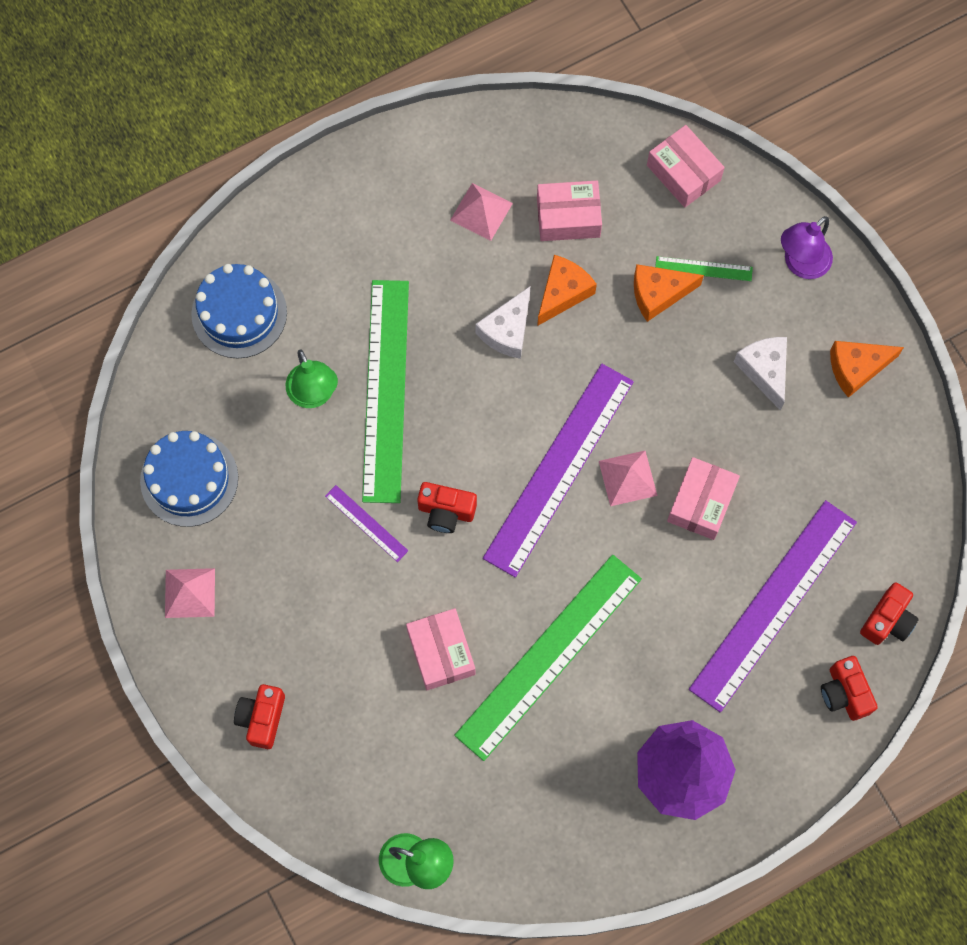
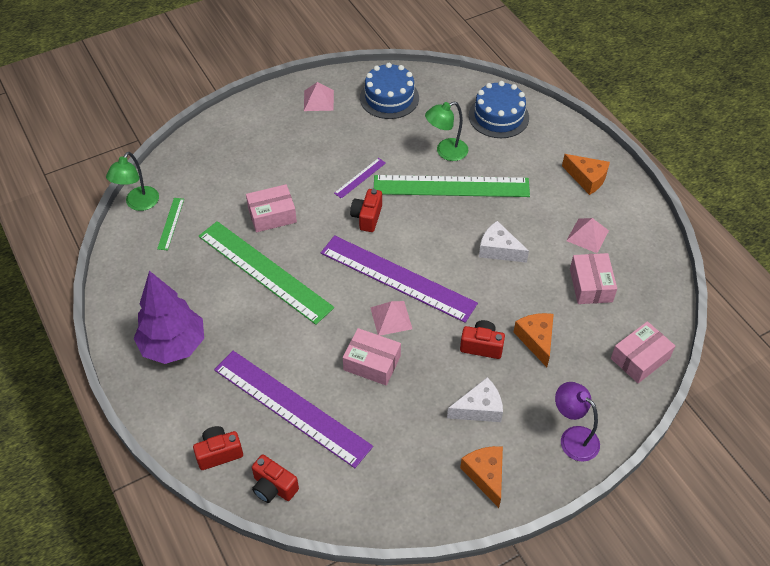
camera: 90 degrees right, 20 degrees down
(262, 718) = (239, 133): red camera -> red camera (481, 346)
(563, 293) = (530, 281): orange cheese -> orange cheese (587, 178)
(703, 269) = (560, 370): green ruler -> green ruler (171, 223)

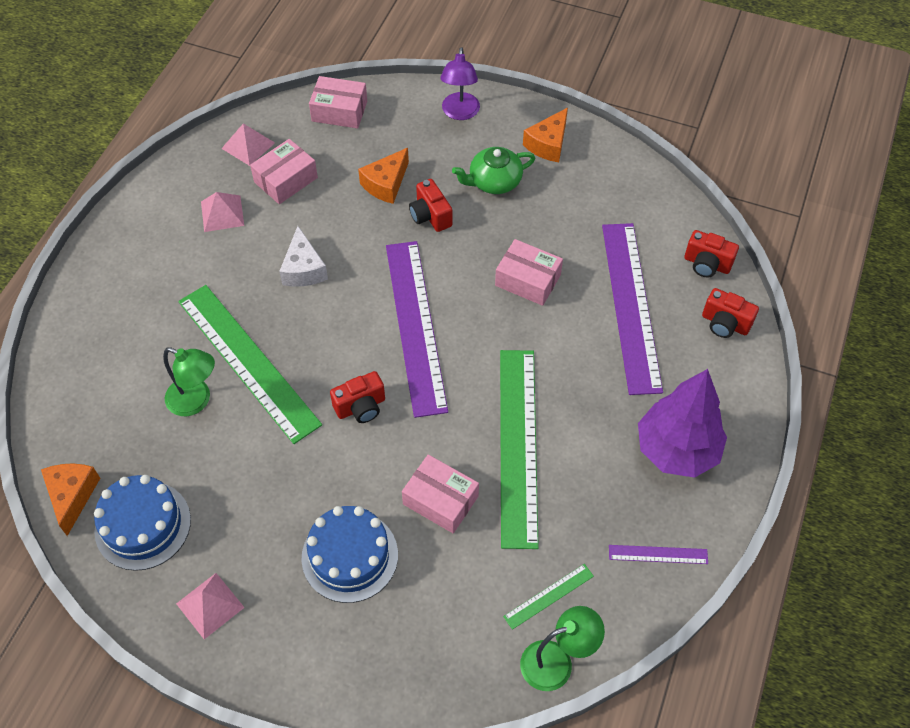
camera: 130 degrees left, 5 degrees up
(273, 487) = (706, 264): red camera -> red camera turned 120 degrees clockwise
(360, 178) = (309, 456): purple ruler -> purple ruler (658, 554)
(372, 363) = (528, 280): pink box -> pink box turned 45 degrees counterclockwise
(391, 318) = (466, 299): pink pyramid -> pink pyramid (248, 145)
(479, 408) = (494, 181): white cheese -> green teapot
(498, 116) = (92, 387): blue cake -> blue cake (350, 556)
(587, 178) = (137, 254): orange cheese -> orange cheese (72, 496)

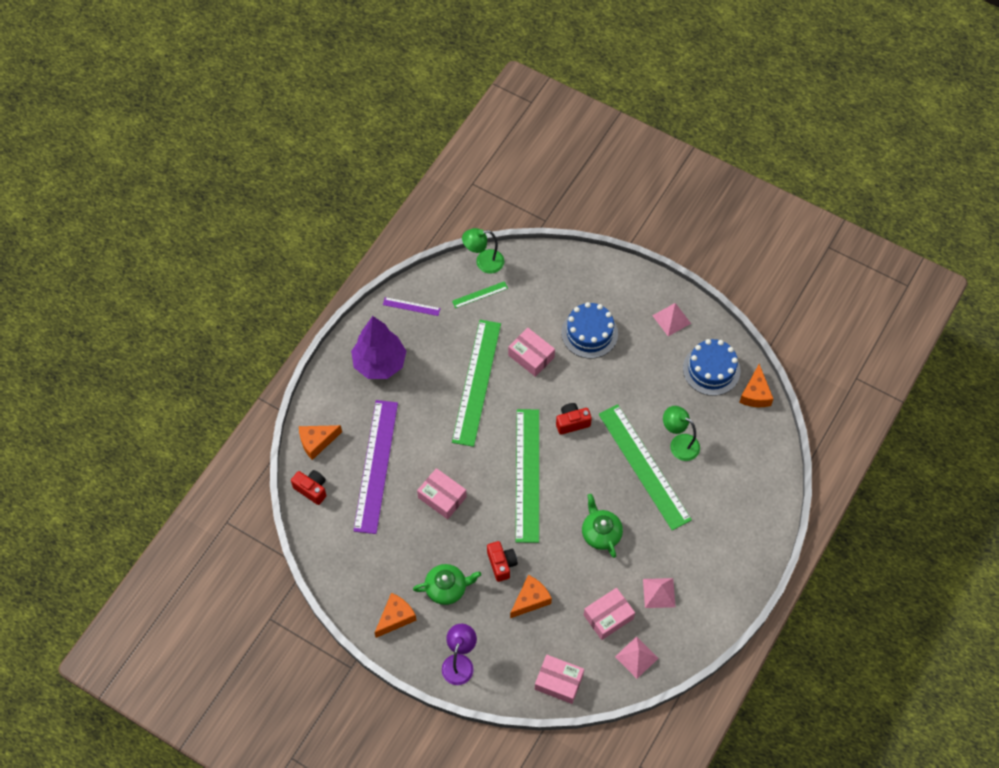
camera: 170 degrees left, 5 degrees up
(303, 269) = (601, 533): white cheese -> green teapot
(415, 325) = (527, 475): purple ruler -> green ruler
(725, 323) = (317, 442): red camera -> orange cheese

